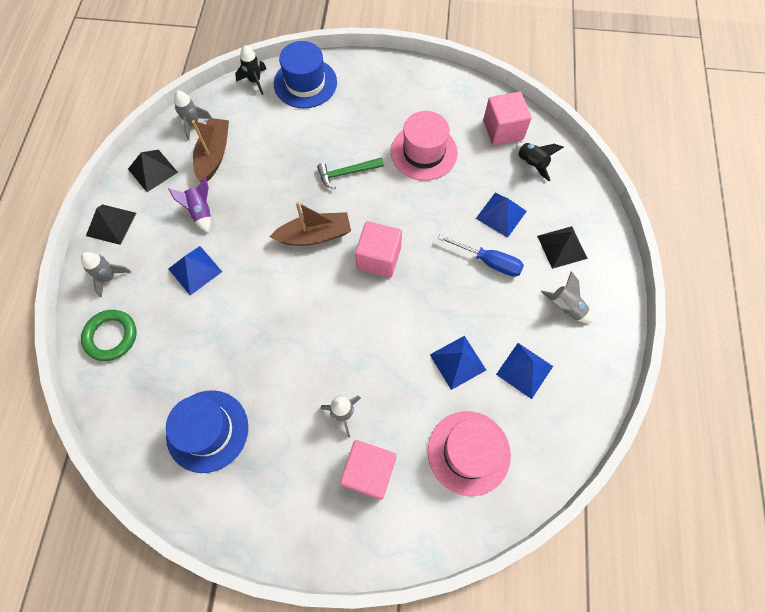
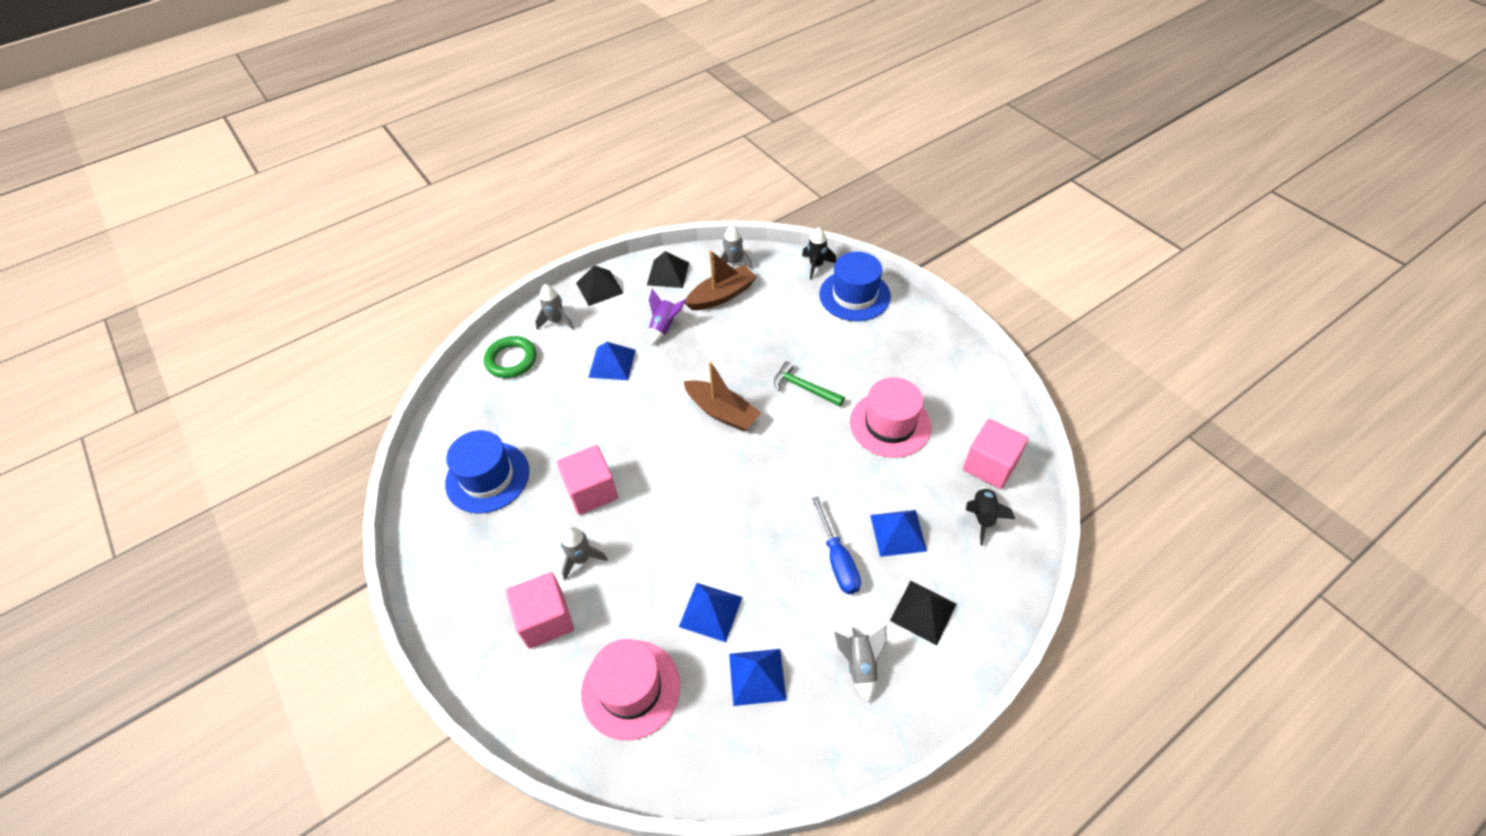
camera: 50 degrees right, 15 degrees down
(379, 258) = (749, 472): pink cube -> pink cube (591, 491)

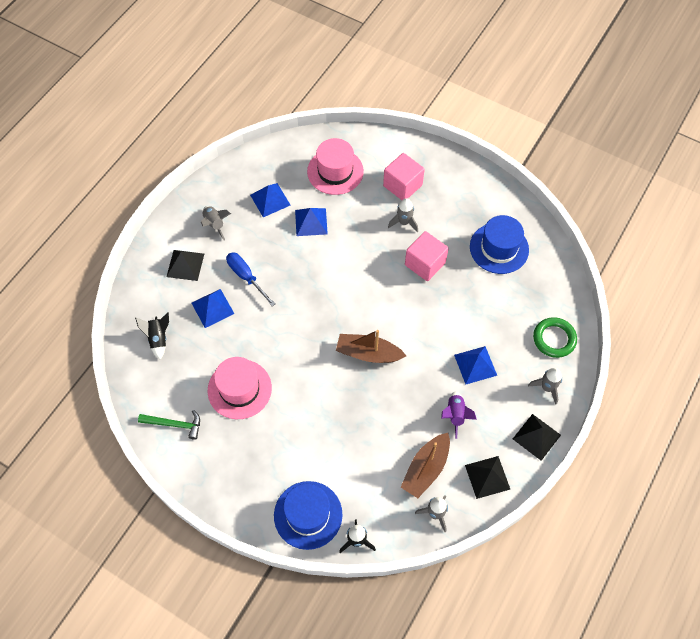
camera: 155 degrees right, 10 degrees up
(804, 388) = (315, 398): green hammer -> green hammer (174, 424)
(990, 465) = (158, 381): pink cube -> none

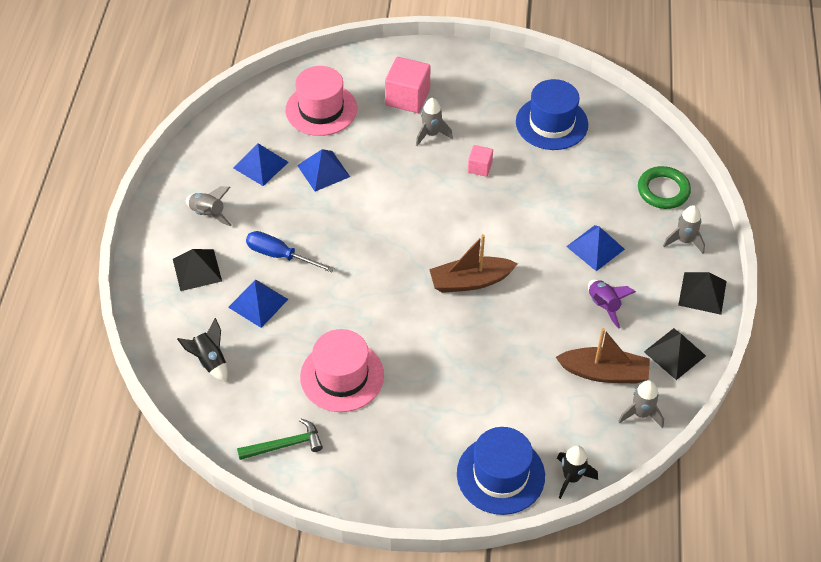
camera: 25 degrees left, 10 degrees down
(425, 264) = (480, 167): pink cube -> pink cube, size x0.55
(426, 469) = (604, 372): brown boat -> brown boat turned 90 degrees counterclockwise

